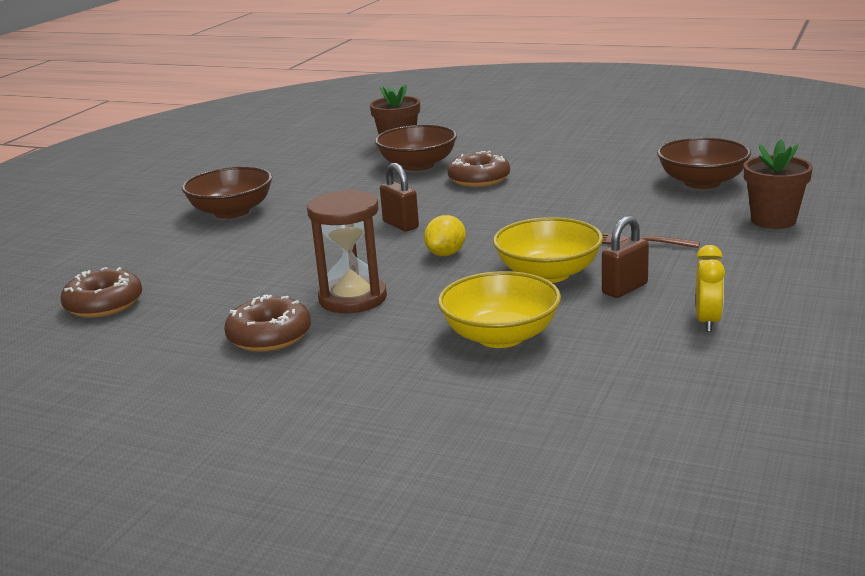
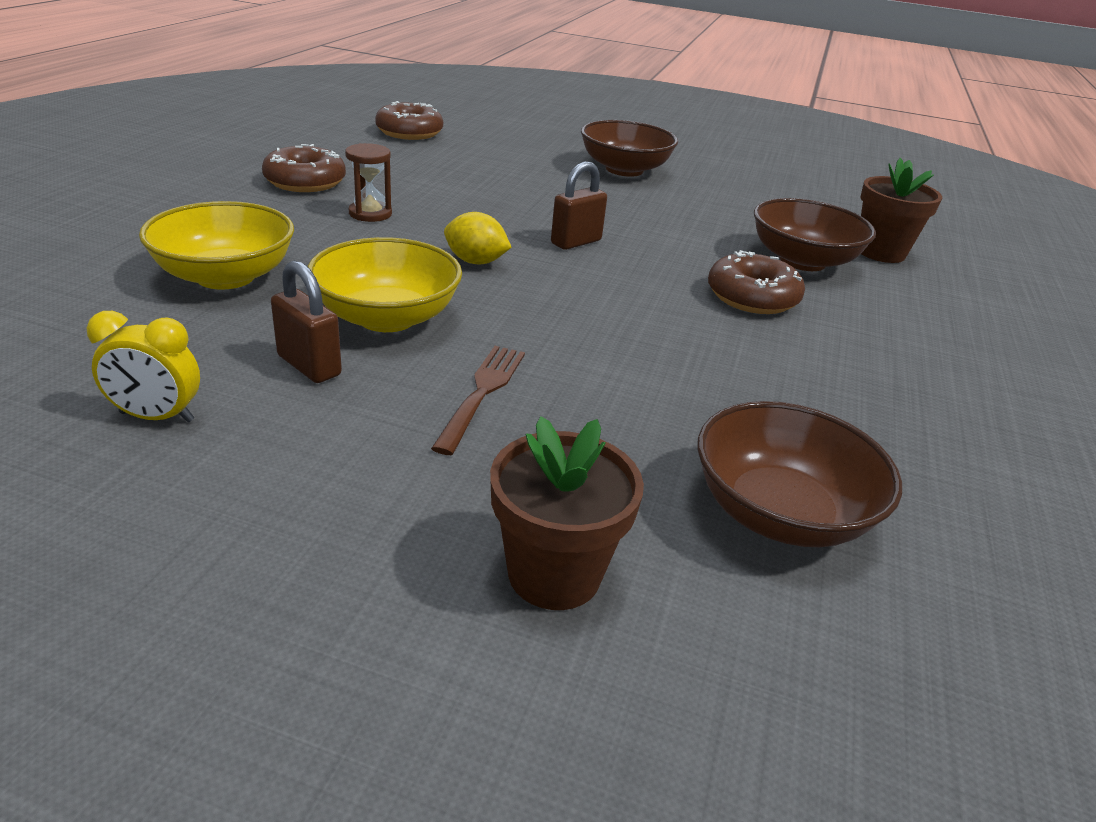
camera: 80 degrees right, 10 degrees up
(353, 299) = (370, 214): brown hourglass -> brown hourglass, size x0.58

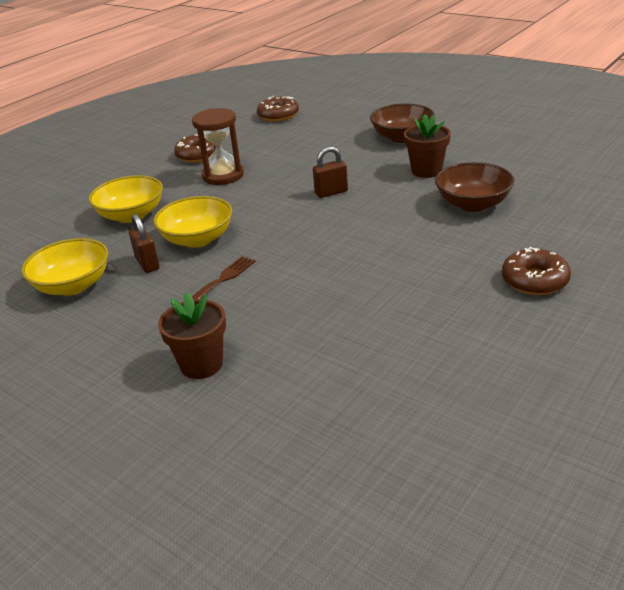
camera: 25 degrees right, 0 degrees up
(157, 417) = (73, 285): yellow clock -> yellow bowl
(370, 214) = (223, 176): brown hourglass -> brown hourglass, size x1.71
(475, 262) = (263, 206): yellow lemon -> none
(752, 297) = (415, 229): brown donut -> brown donut (534, 280)
(779, 513) = (328, 348): brown bowl -> none
(880, 252) = (538, 197): brown flower pot -> brown flower pot (426, 171)

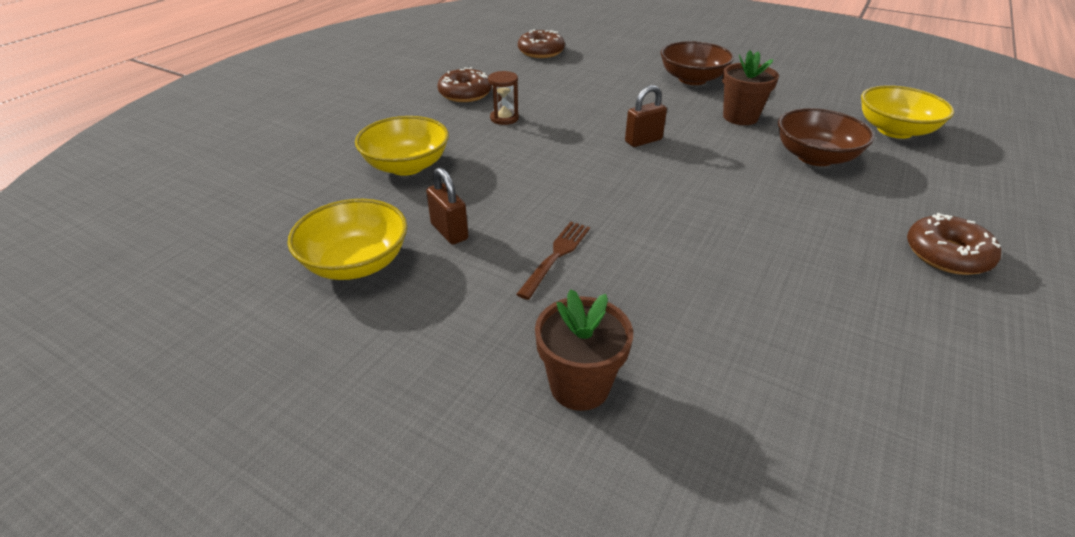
camera: 10 degrees left, 5 degrees up
(197, 239) = (503, 198): yellow bowl -> yellow bowl (894, 130)
(223, 176) = (504, 118): brown hourglass -> brown hourglass, size x0.58

